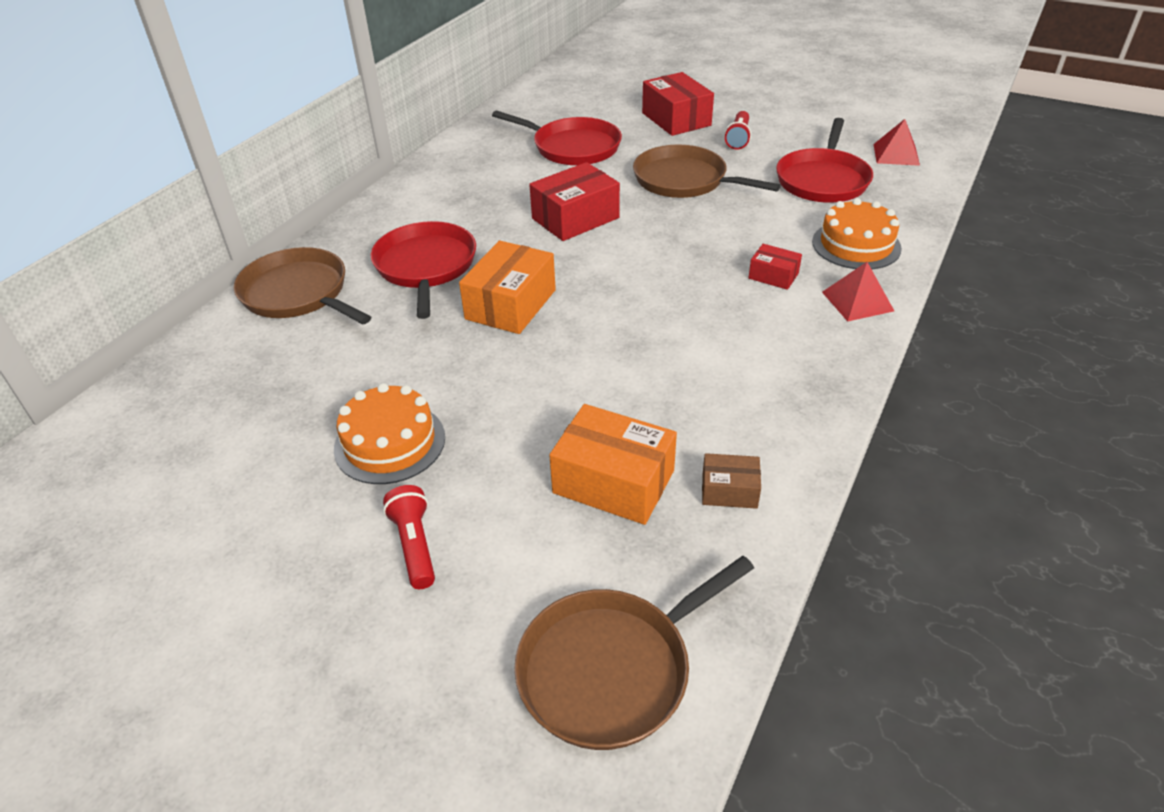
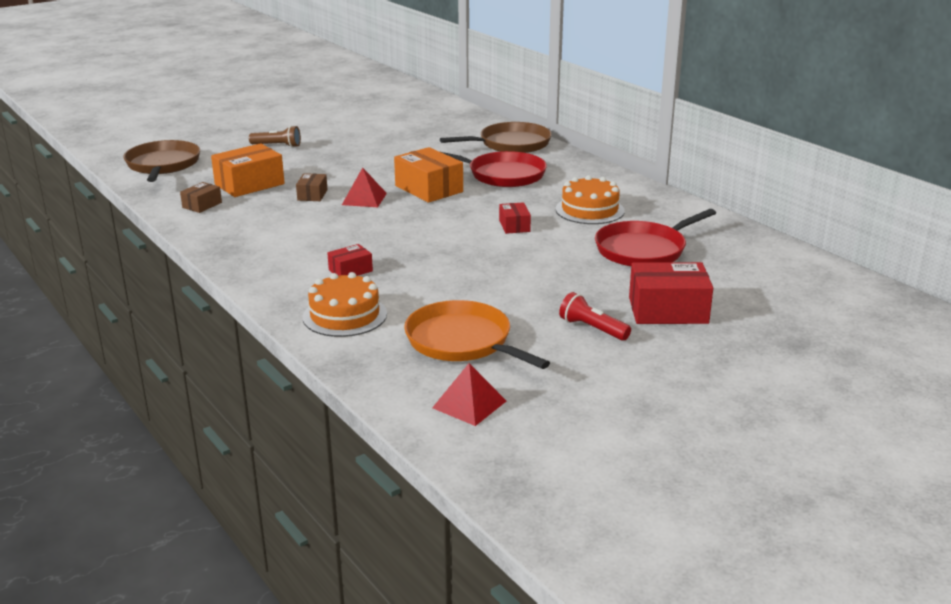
camera: 115 degrees right, 15 degrees down
(390, 443) = (348, 149): orange cake -> orange cake (589, 210)
(414, 545) = (277, 146): red flashlight -> brown flashlight
(575, 218) = (514, 226): red box -> red box, size x0.53
(604, 394) = (312, 195): none -> brown box
(684, 180) = (531, 279): brown pan -> none
(823, 180) = (462, 341): red pan -> orange pan
(857, 301) = (281, 289): red pyramid -> red pyramid (364, 199)

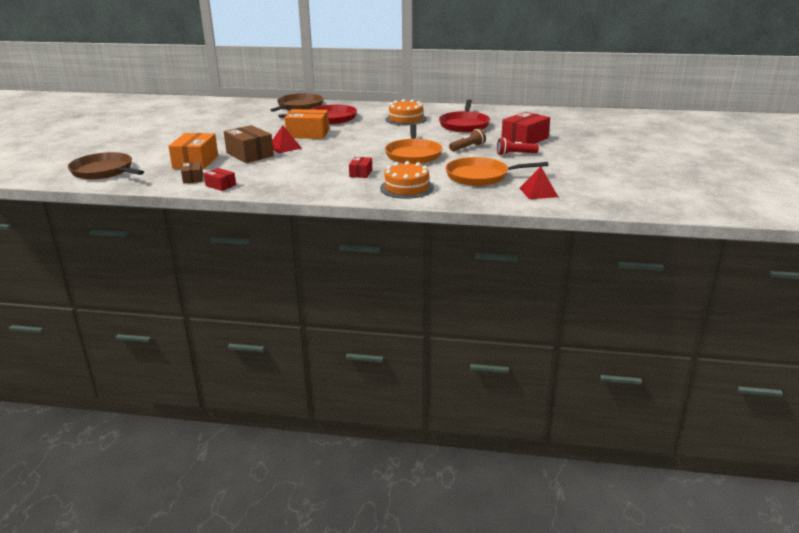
camera: 45 degrees left, 0 degrees up
(277, 146) = (160, 142): brown flashlight -> brown flashlight (468, 147)
(312, 195) = (250, 154): brown box -> brown box, size x1.87
(467, 270) = (413, 154): none -> orange pan
(514, 226) = (389, 134): red box -> red box (220, 185)

